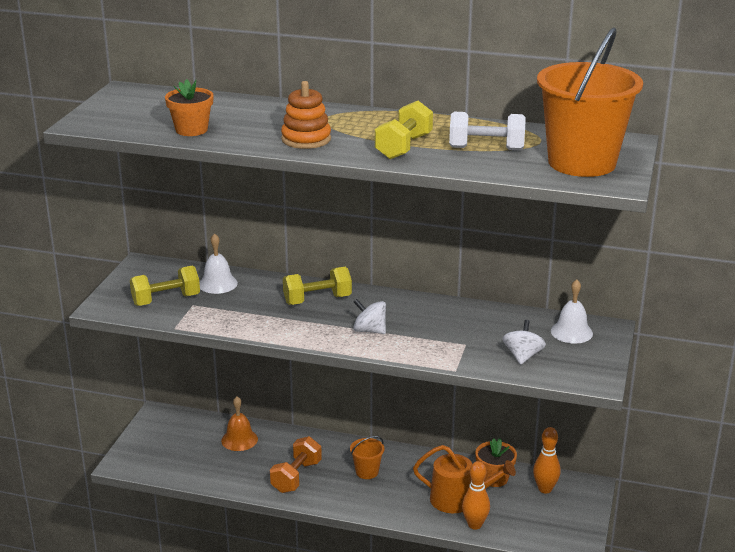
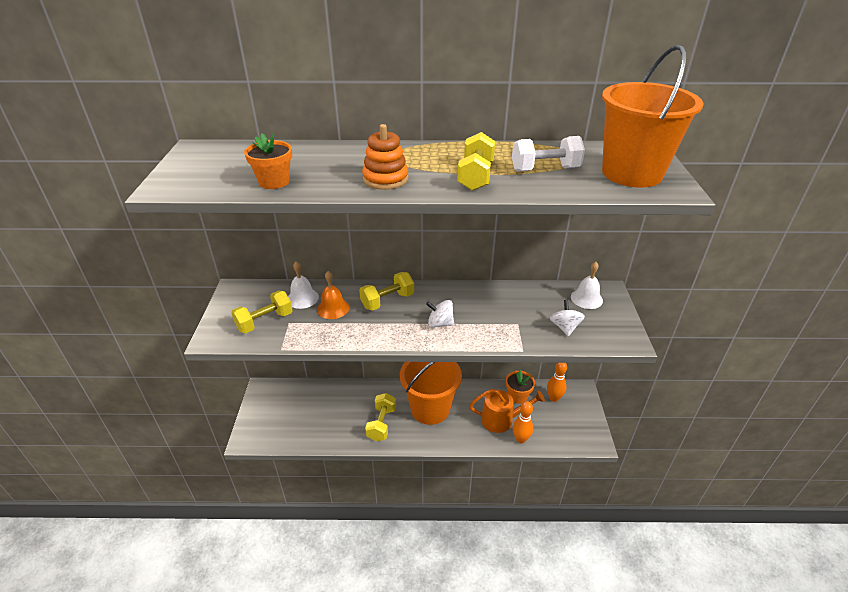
camera: 15 degrees left, 10 degrees up
(239, 439) = (330, 399): orange bell -> orange bell (333, 308)
(296, 477) = (381, 424): orange dumbbell -> yellow dumbbell
(367, 472) = (430, 409): orange bucket -> orange bucket, size x2.38

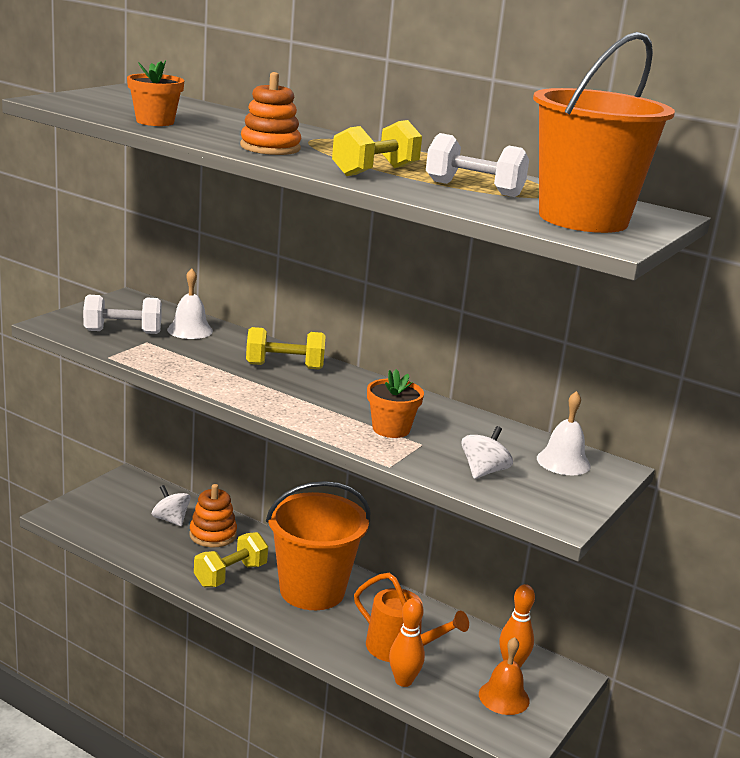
camera: 30 degrees right, 15 degrees down
(265, 321) = (123, 332): yellow dumbbell -> white dumbbell
(333, 308) = (211, 349): orange bell -> orange bell (504, 697)
(347, 401) = (213, 535): none -> orange stacking toy
(440, 323) = (319, 406): white spinning top -> white spinning top (171, 520)
(517, 396) = (457, 636): orange flower pot -> orange flower pot (391, 429)

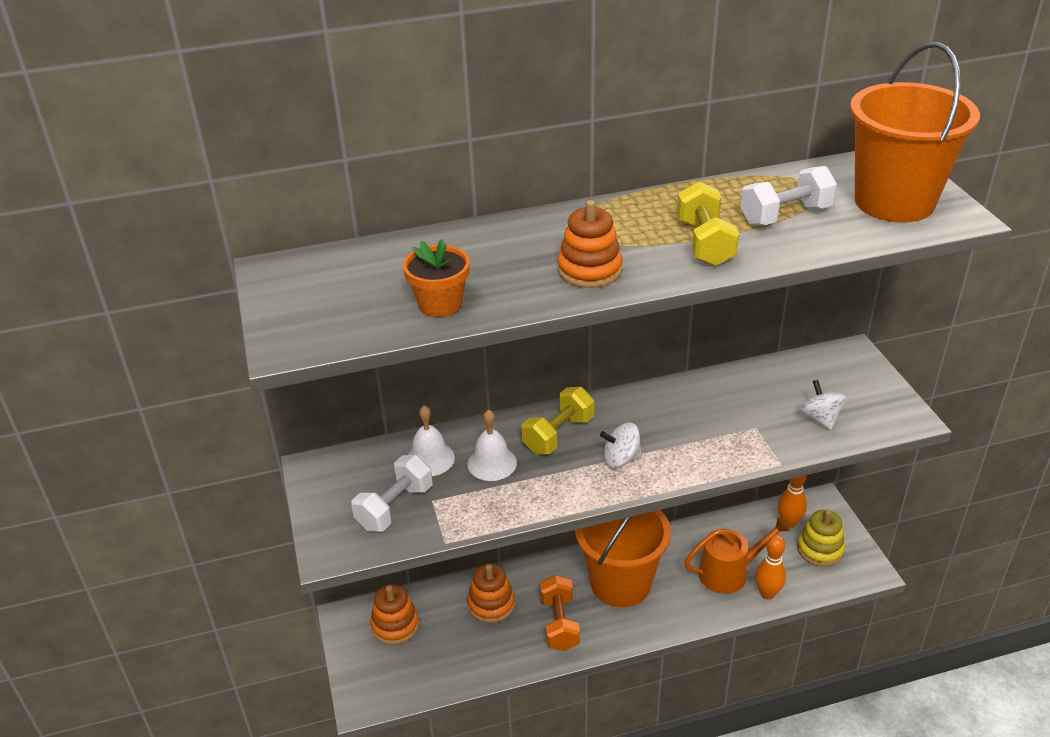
camera: 45 degrees left, 15 degrees up
(143, 500) = (395, 625): none -> orange stacking toy
(171, 520) = (443, 621): white spinning top -> white spinning top (621, 459)
(230, 575) = (559, 623): yellow dumbbell -> orange dumbbell
(391, 429) = (719, 431): orange flower pot -> none
(504, 697) = (820, 549): orange bell -> yellow stacking toy
(563, 462) = (829, 370): white bell -> white bell (492, 463)

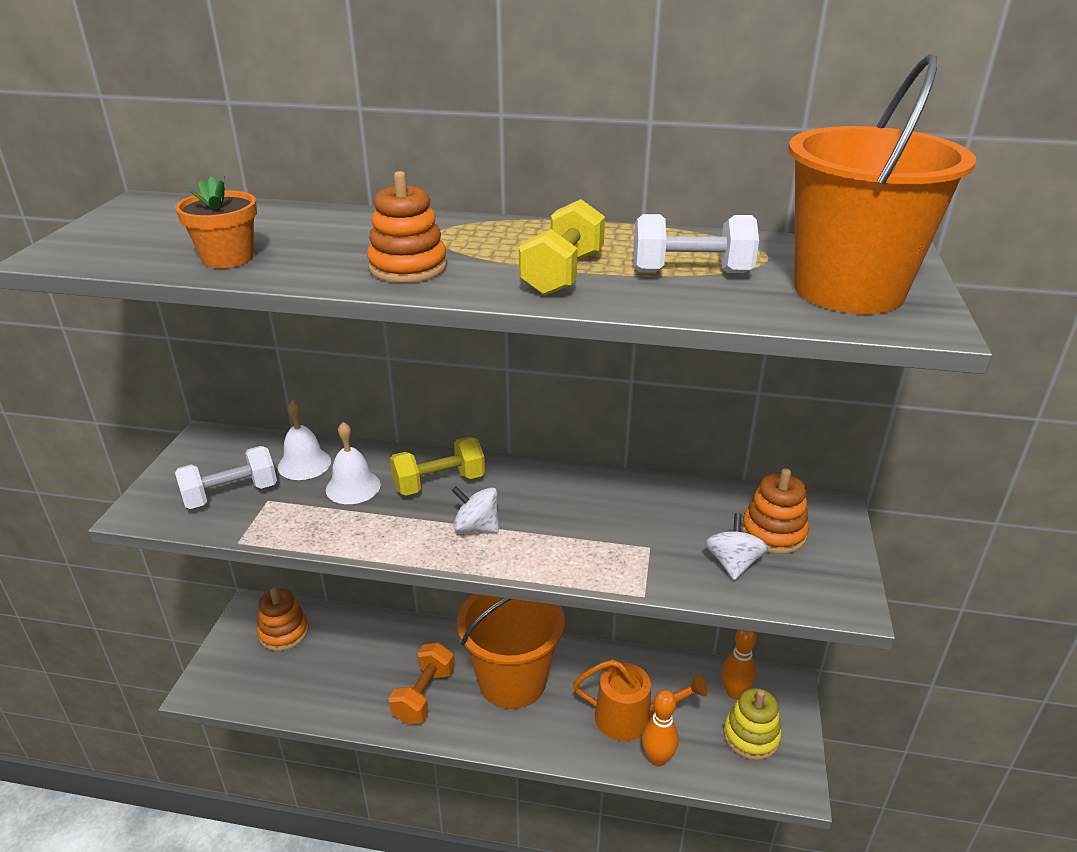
camera: 25 degrees right, 5 degrees down
(491, 604) = (378, 649): orange stacking toy -> orange stacking toy (773, 533)

